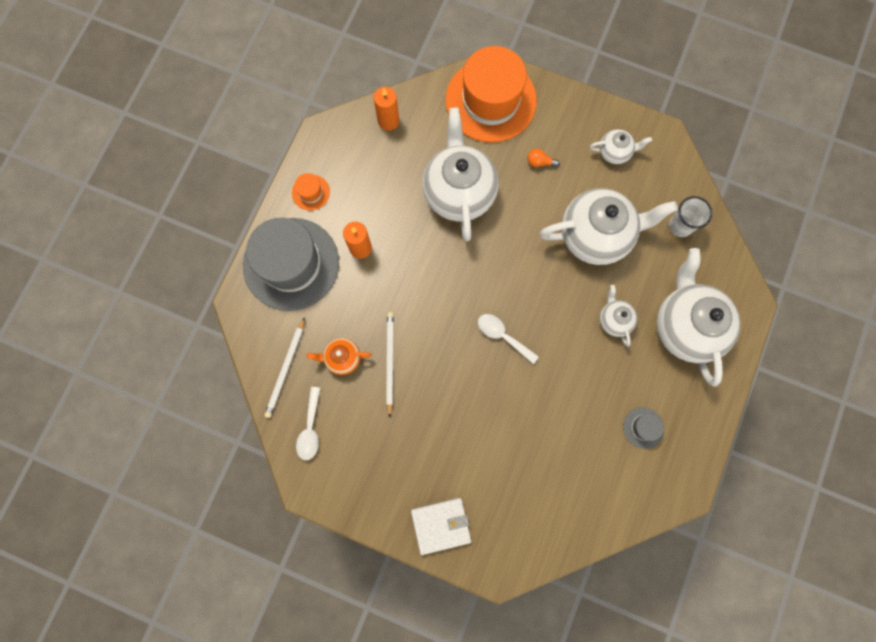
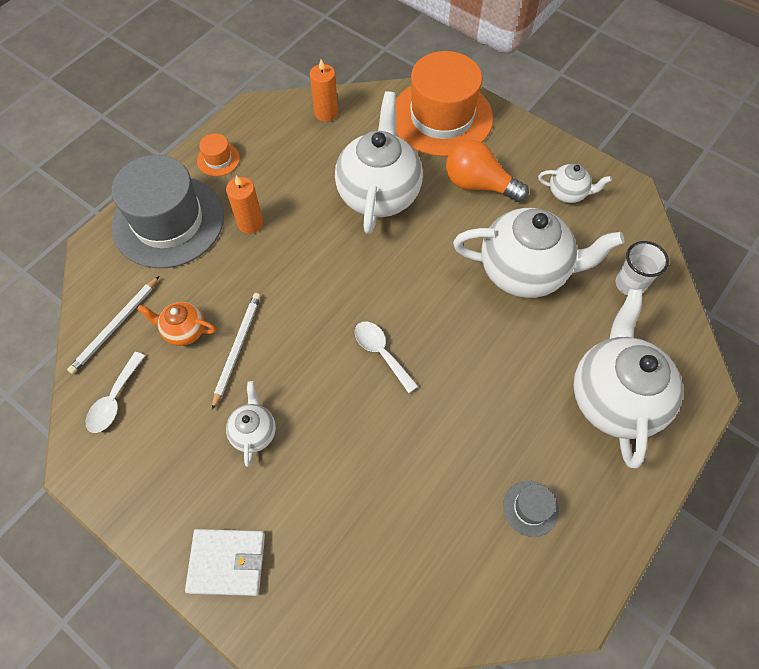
camera: 15 degrees right, 15 degrees down
(540, 162) = (479, 185): orange light bulb -> orange light bulb, size x2.28
(614, 320) = (524, 368): white teapot -> white teapot (254, 432)

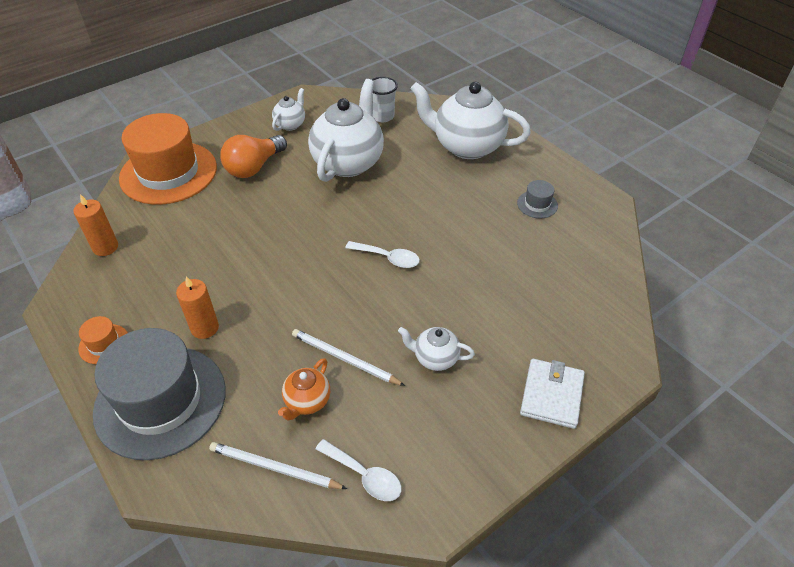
camera: 75 degrees left, 15 degrees down
(115, 326) = (274, 468): white pencil -> white pencil turned 150 degrees clockwise
(379, 194) = (226, 228): white teapot -> none
(381, 353) = (388, 258): white spoon -> white spoon turned 135 degrees counterclockwise

